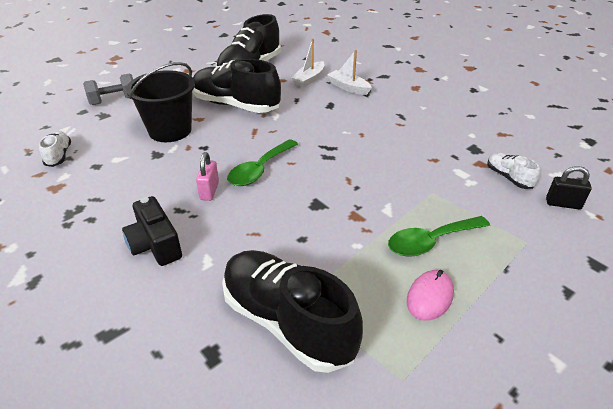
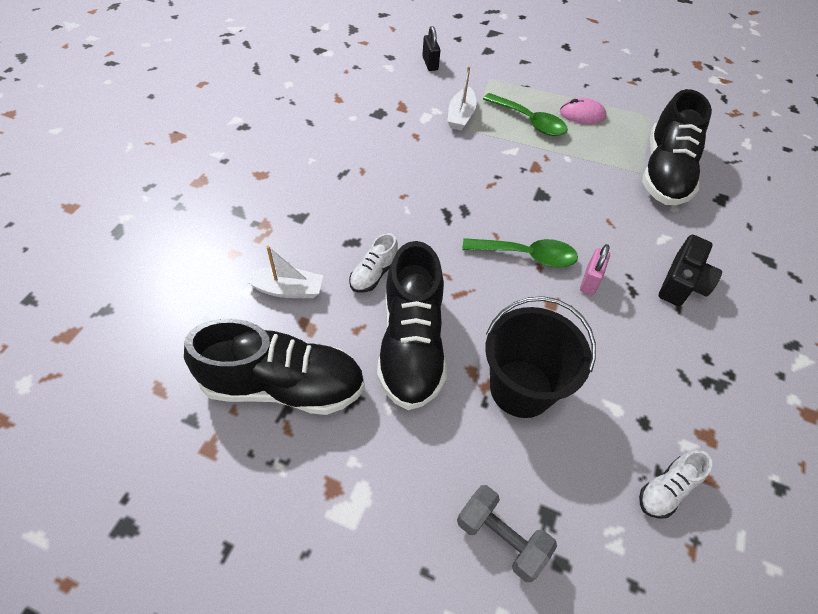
camera: 120 degrees left, 15 degrees up
(209, 191) = (590, 281): pink padlock -> pink padlock turned 45 degrees counterclockwise
(348, 88) = (293, 237): white boat -> white boat (461, 116)
(508, 177) = (413, 91): white shoe -> white shoe (374, 273)

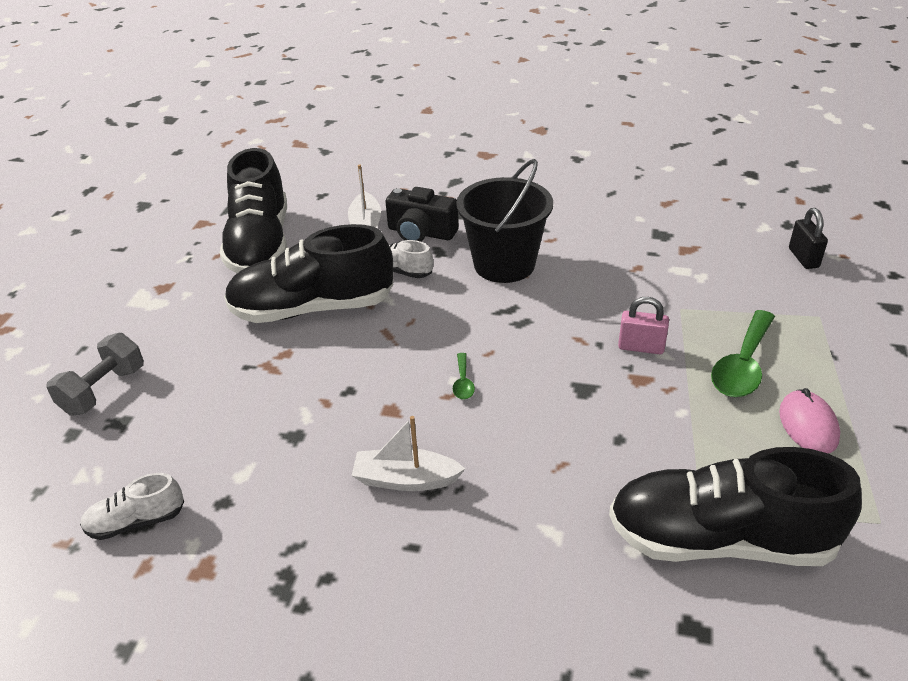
camera: 85 degrees right, 15 degrees down
(430, 63) = (803, 258): black padlock -> black padlock turned 75 degrees counterclockwise
(461, 116) = (705, 298): white boat -> white boat (406, 479)
(521, 388) = (265, 392): black bucket -> black bucket (504, 264)
(527, 256) = (463, 382): green spoon -> green spoon, size x0.47
(590, 281) = (437, 445): pink padlock -> pink padlock (641, 347)
(666, 489) = (136, 521): white shoe -> white shoe turned 60 degrees counterclockwise
(682, 283) = (463, 554): black camera -> black camera (421, 233)

